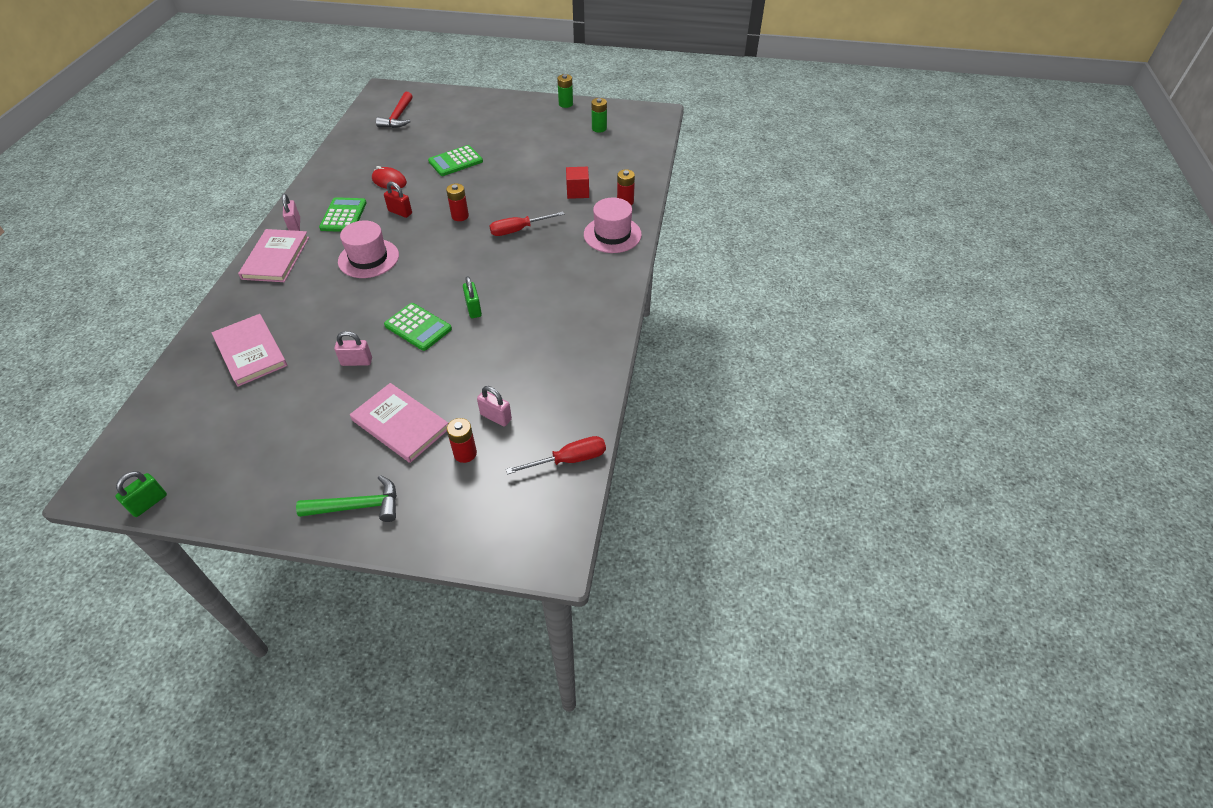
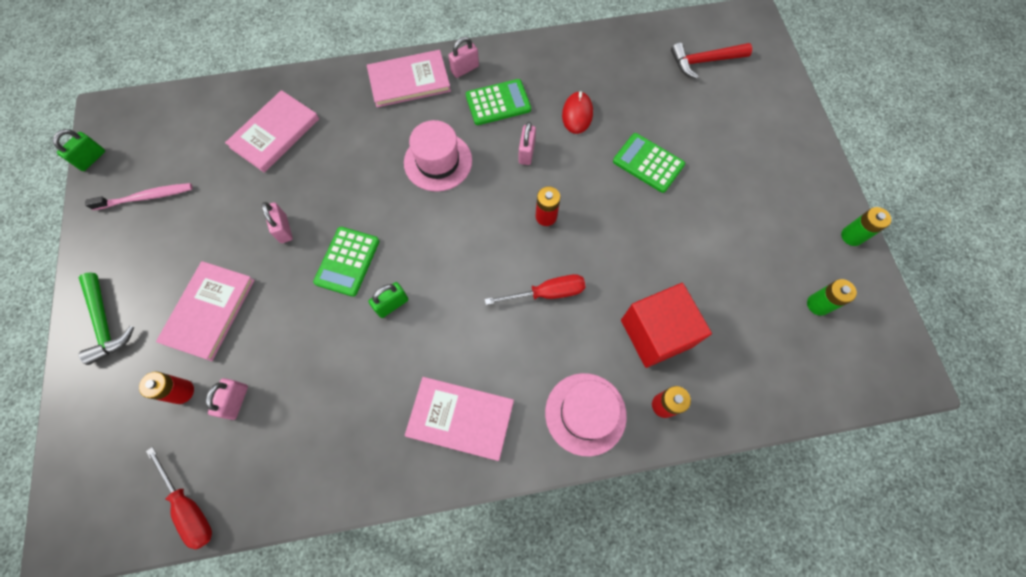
camera: 70 degrees right, 20 degrees up
(149, 503) = (91, 159): green padlock -> green padlock turned 75 degrees counterclockwise
(239, 459) = (146, 197): none -> pink toothbrush
(400, 212) = (526, 152): red padlock -> pink padlock
(518, 230) = (547, 293): red screwdriver -> red screwdriver turned 120 degrees clockwise
(578, 192) = (656, 333): red cube -> red cube, size x1.75
(583, 292) = (460, 418): none -> pink book

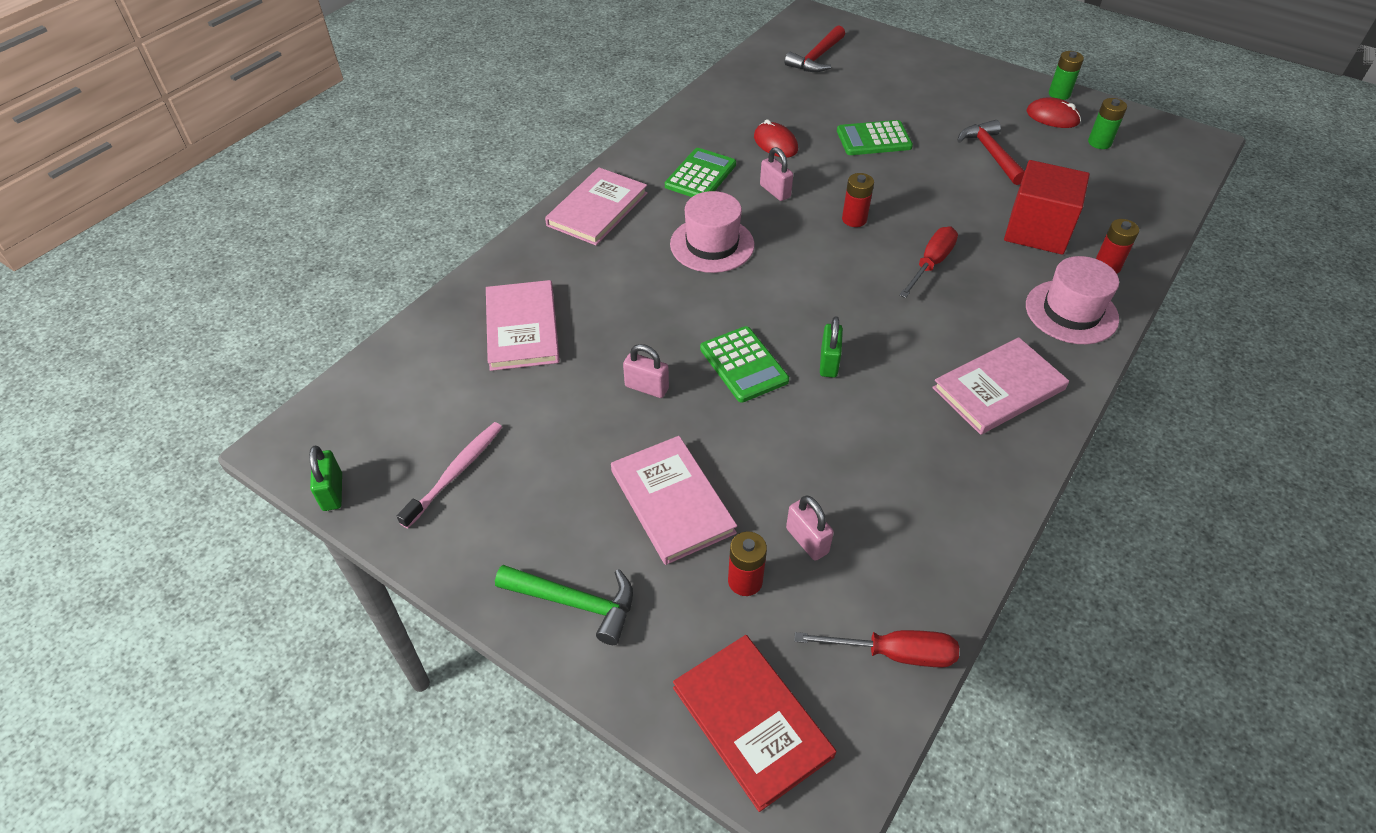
camera: 45 degrees left, 20 degrees down
(92, 467) = (752, 721): none -> red book
(465, 69) = (636, 171): pink padlock -> none
(716, 244) = (991, 154): none -> red hammer
(814, 251) = (1052, 117): none -> red mouse

